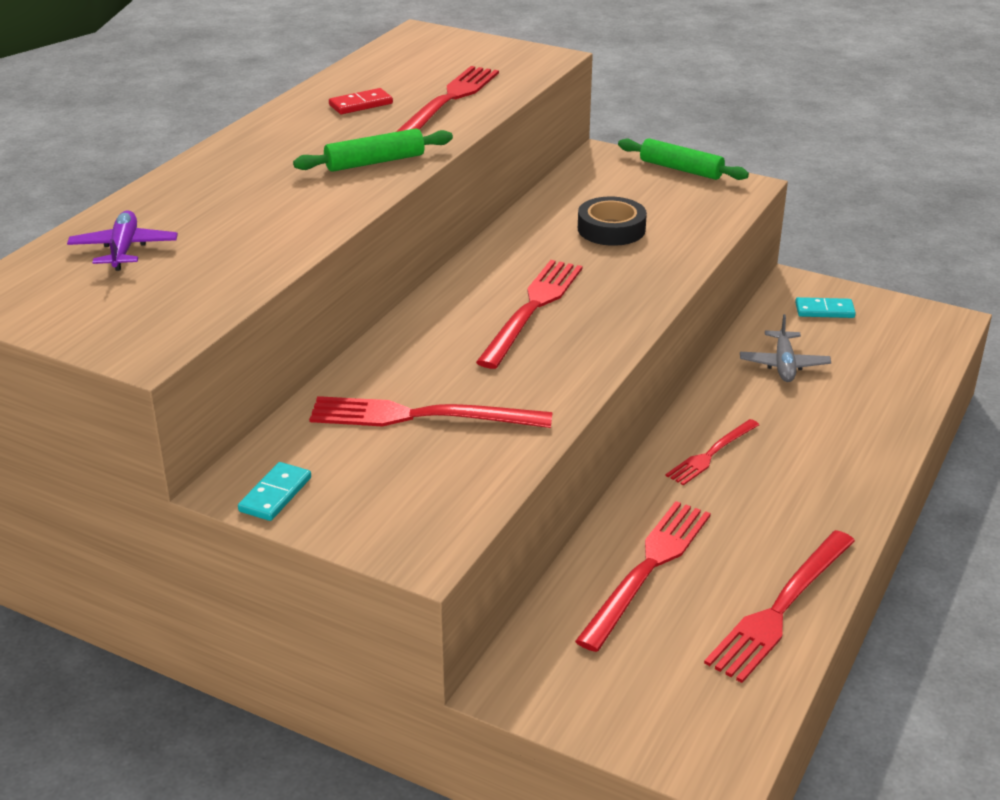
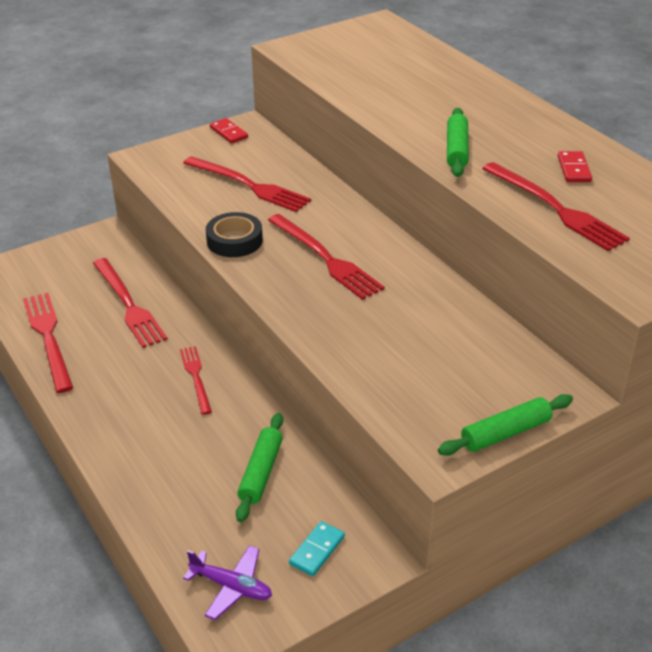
camera: 120 degrees right, 5 degrees up
(124, 249) = (401, 57): purple plane -> purple plane (231, 586)
(275, 494) = (228, 133): turquoise domino -> red domino
(421, 416) = (249, 185): red fork -> red fork turned 90 degrees clockwise
(611, 229) = (414, 338): black tape -> black tape (234, 241)
(784, 364) = (260, 472): grey plane -> green rolling pin

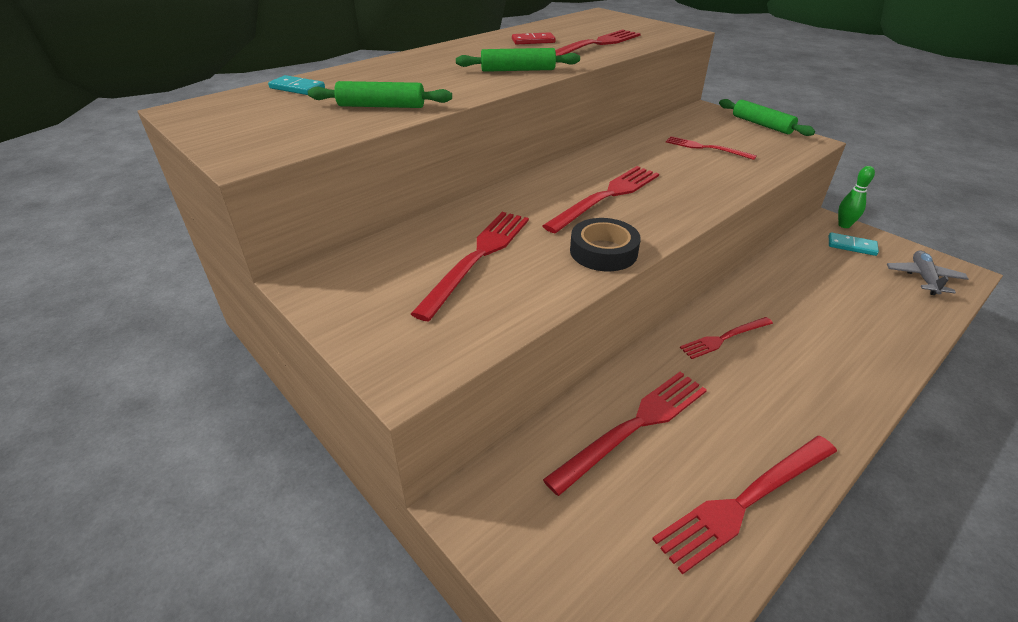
camera: 100 degrees left, 0 degrees up
(228, 133) = (329, 295): red domino -> none
(231, 586) = (923, 278): purple plane -> grey plane
(260, 472) = (807, 280): green rolling pin -> green rolling pin (381, 106)
(369, 569) = (844, 225): none -> green bowling pin
(420, 54) = (297, 88): none -> turquoise domino
(429, 354) = (706, 148): none -> red fork

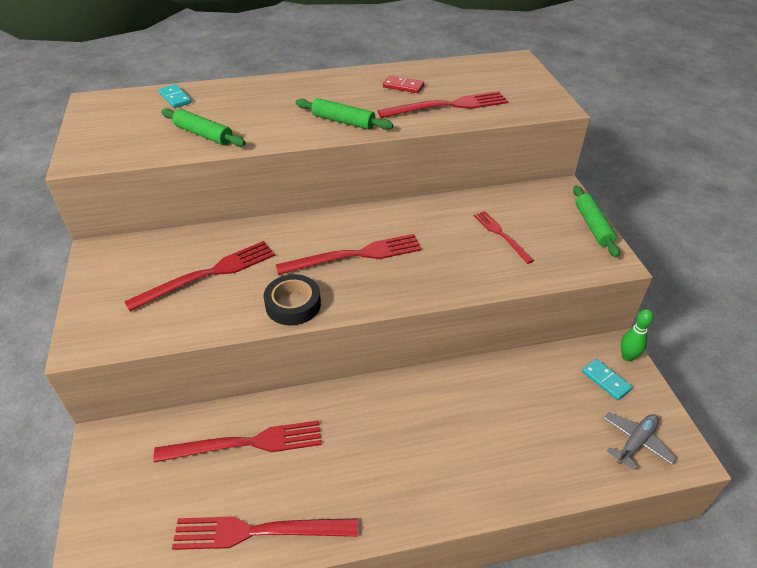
camera: 30 degrees right, 5 degrees up
(724, 338) = (384, 411): red fork -> none

